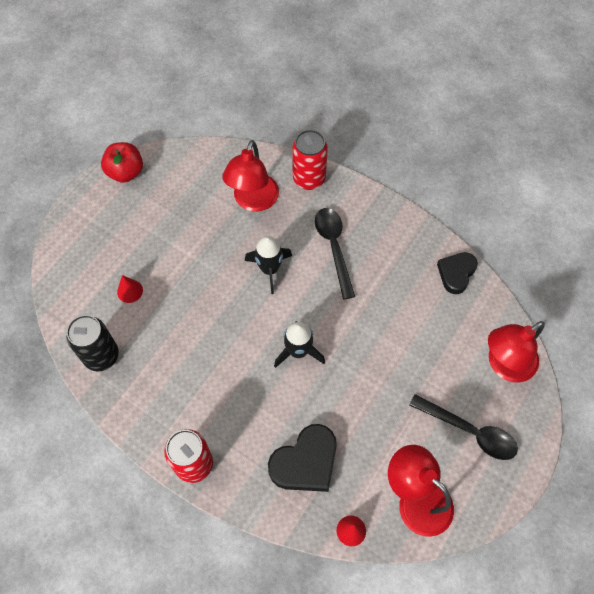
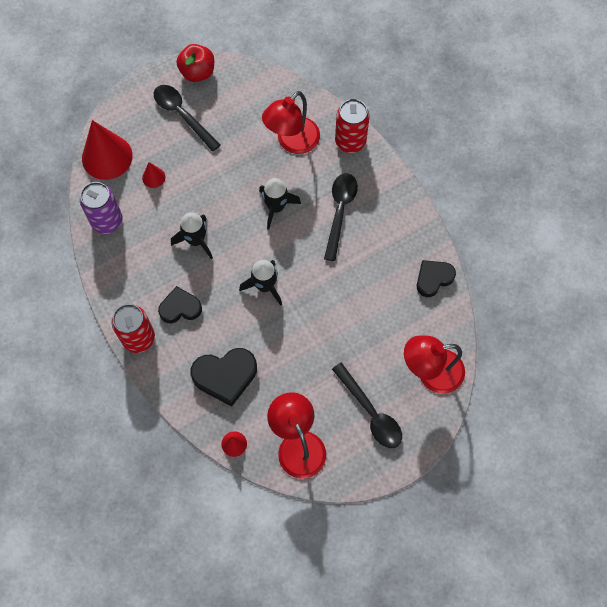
camera: 25 degrees right, 5 degrees up
(70, 290) = (107, 157): none -> red cone
(101, 356) = (107, 221): black can -> purple can
(130, 218) = (182, 115): none -> black spoon
(205, 336) = (196, 240): none -> black rocket
(222, 412) = (180, 308): none -> black heart

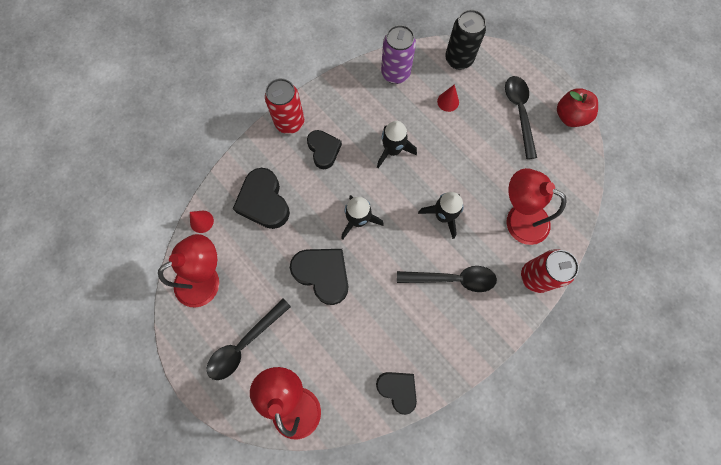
camera: 80 degrees right, 5 degrees up
(107, 157) = (458, 59): red cone -> black can
(182, 115) = (519, 113): black spoon -> black spoon turned 45 degrees counterclockwise
(314, 328) = (323, 274): none -> black heart

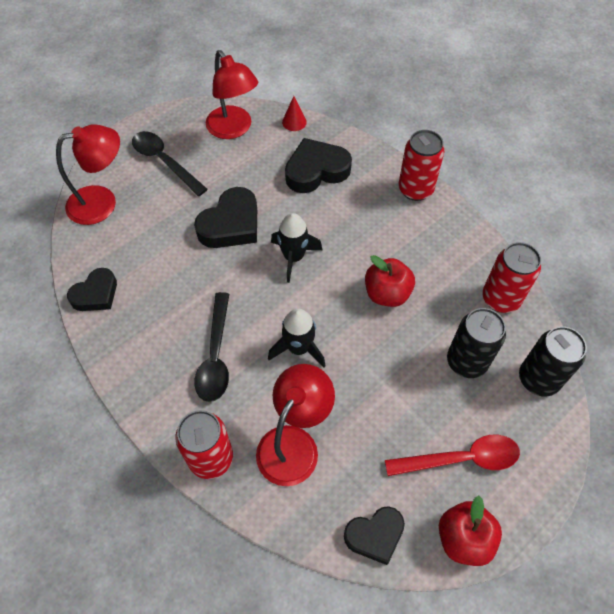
camera: 90 degrees right, 15 degrees down
(323, 150) = (382, 223): black heart -> black heart (375, 535)
(392, 150) = (387, 294): black rocket -> red apple
(395, 73) = (500, 299): purple can -> red can
(448, 101) = (466, 362): red cone -> black can
(519, 113) = (460, 459): black spoon -> red spoon

